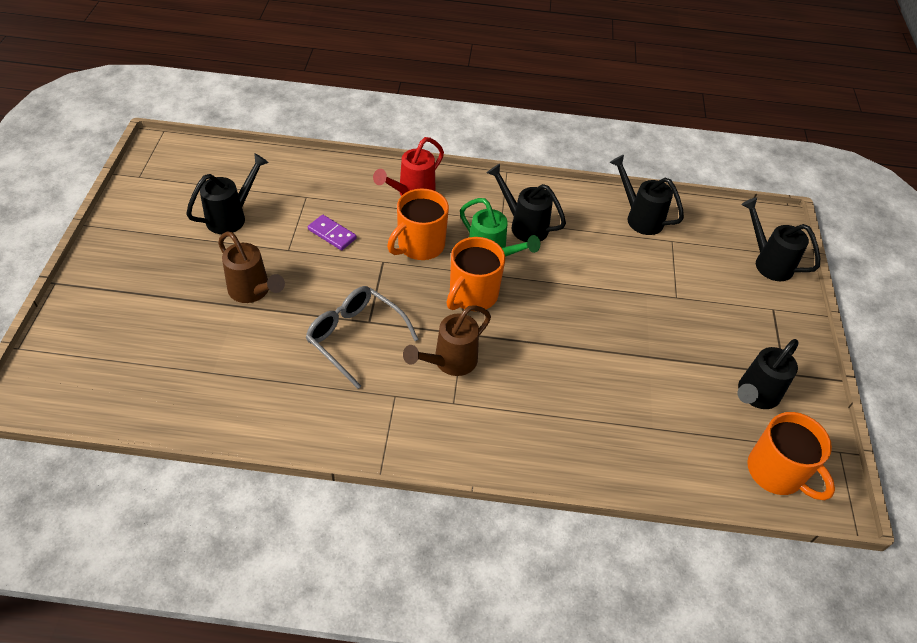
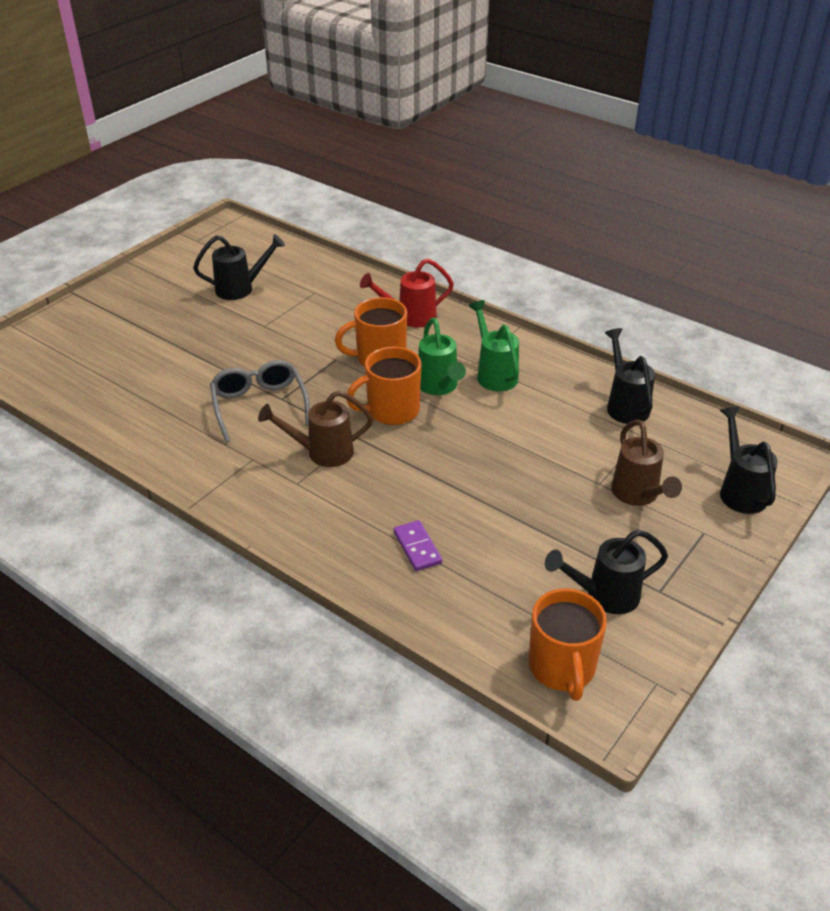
camera: 35 degrees right, 10 degrees down
(253, 292) = (208, 346): brown watering can -> brown watering can (638, 496)
(332, 234) = (311, 326): purple domino -> purple domino (417, 547)
(523, 225) = (494, 373): black watering can -> green watering can

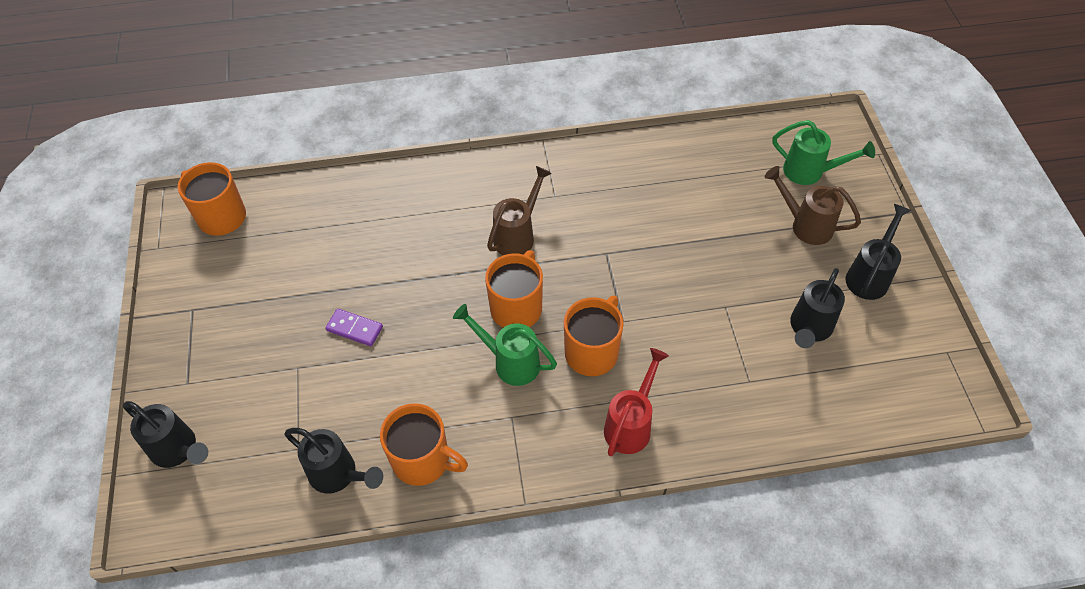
camera: 135 degrees right, 15 degrees up
(259, 406) = (611, 235): grey glasses -> none
(417, 547) = (376, 221): purple domino -> purple domino (354, 329)
(494, 373) = (483, 417): green watering can -> green watering can (810, 172)
(559, 378) = (423, 460): none -> orange mug
(604, 596) = (227, 278): black watering can -> black watering can (870, 275)
(638, 496) = (258, 379): brown watering can -> brown watering can (805, 225)

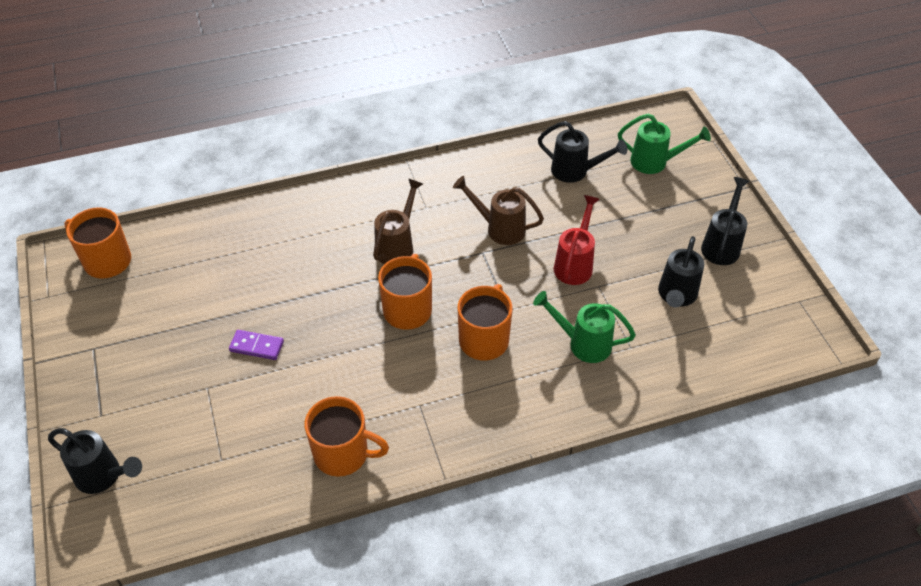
camera: 10 degrees left, 5 degrees down
(339, 475) = (265, 477): black watering can -> black watering can (576, 171)
(509, 362) = (409, 357): green watering can -> green watering can (582, 343)
(631, 424) = (531, 397): red watering can -> red watering can (575, 263)
(805, 225) = (658, 208): brown watering can -> brown watering can (499, 228)

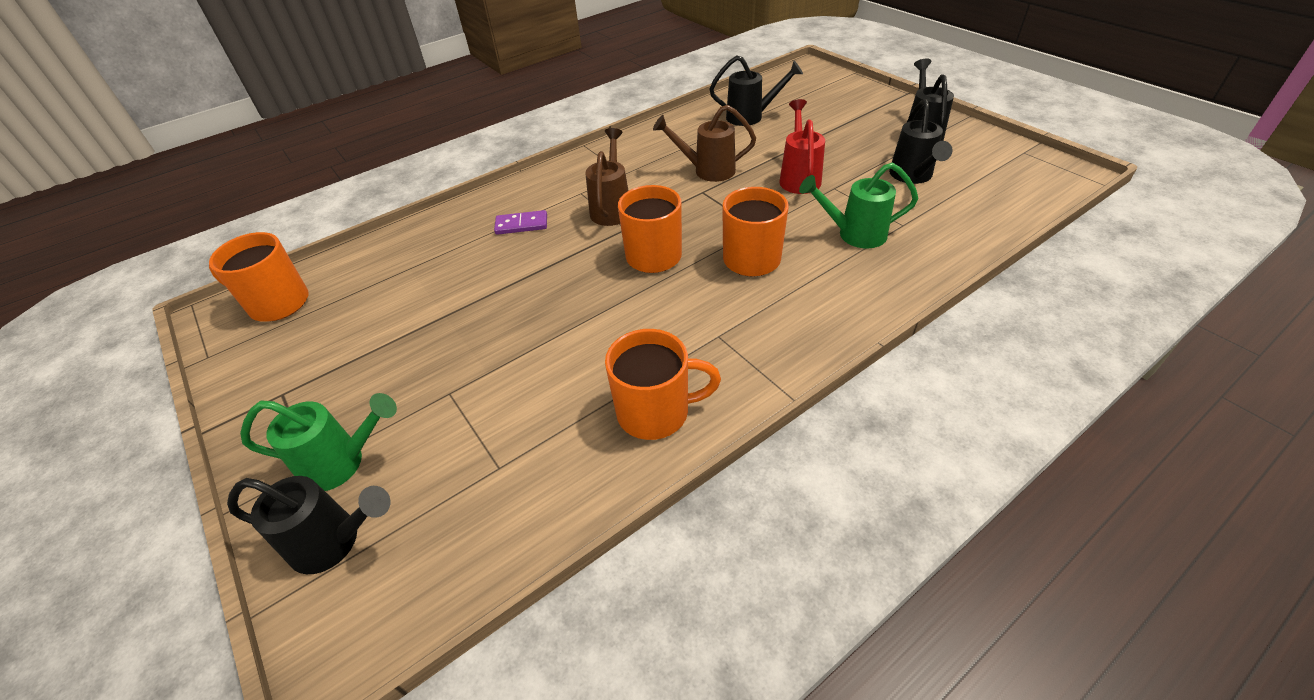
camera: 15 degrees left, 5 degrees down
(256, 346) = (495, 334): purple domino -> purple domino (521, 225)
(655, 162) = (817, 95): green watering can -> green watering can (343, 463)

